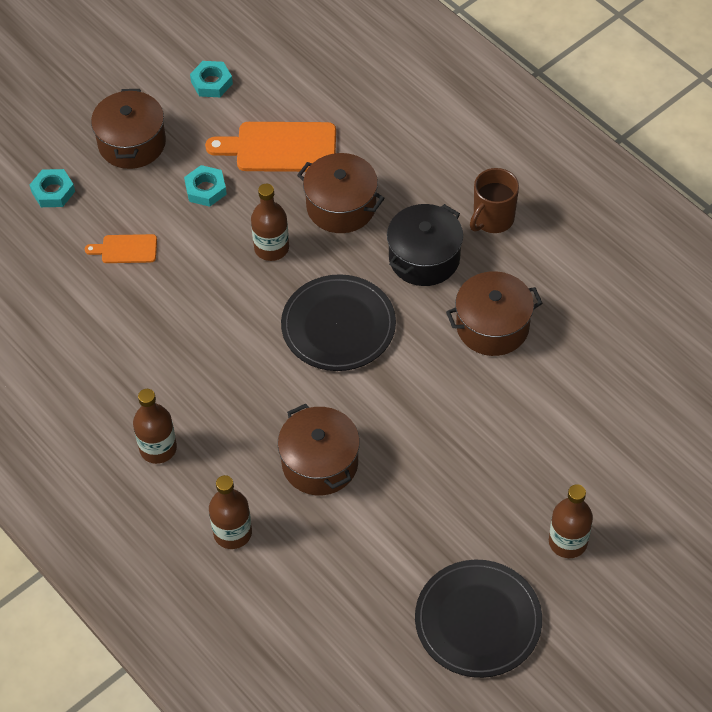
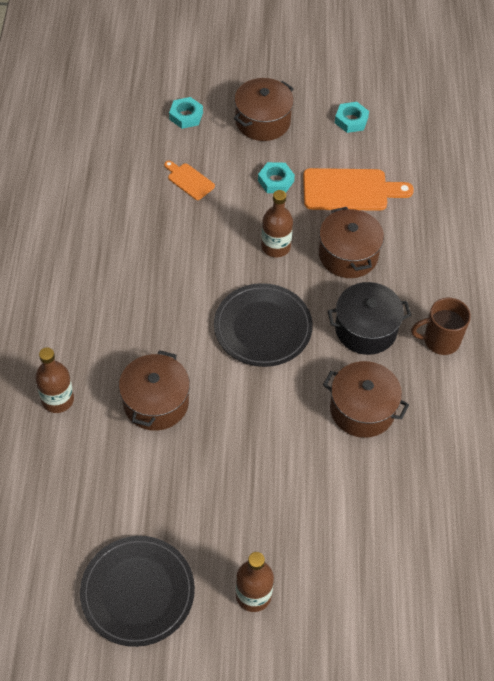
camera: 40 degrees right, 0 degrees up
(158, 448) = (74, 312): brown bottle -> none
(280, 148) = (350, 190): orange cutting board -> orange cutting board turned 135 degrees clockwise

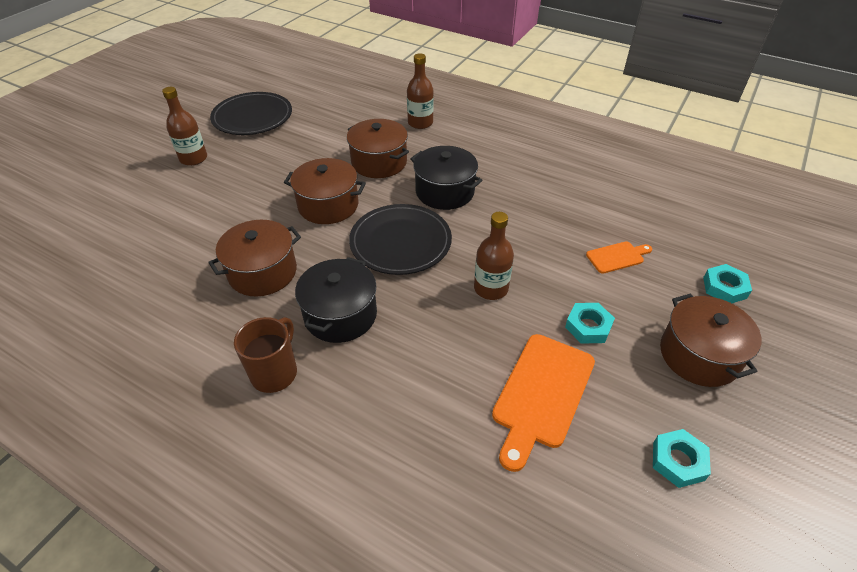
camera: 120 degrees right, 10 degrees down
(172, 325) = (445, 192): none -> black pot
(348, 255) = (443, 344): brown pot -> brown pot (328, 205)

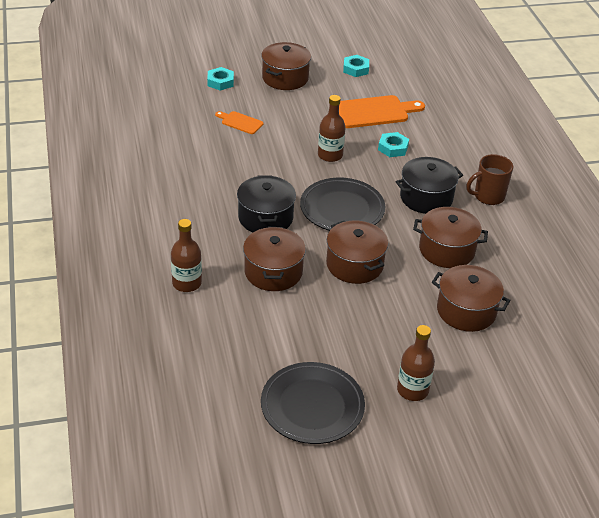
camera: 135 degrees left, 5 degrees down
(196, 231) = (466, 311): none -> brown pot
(588, 326) = (312, 114): turquoise nut -> turquoise nut (393, 148)

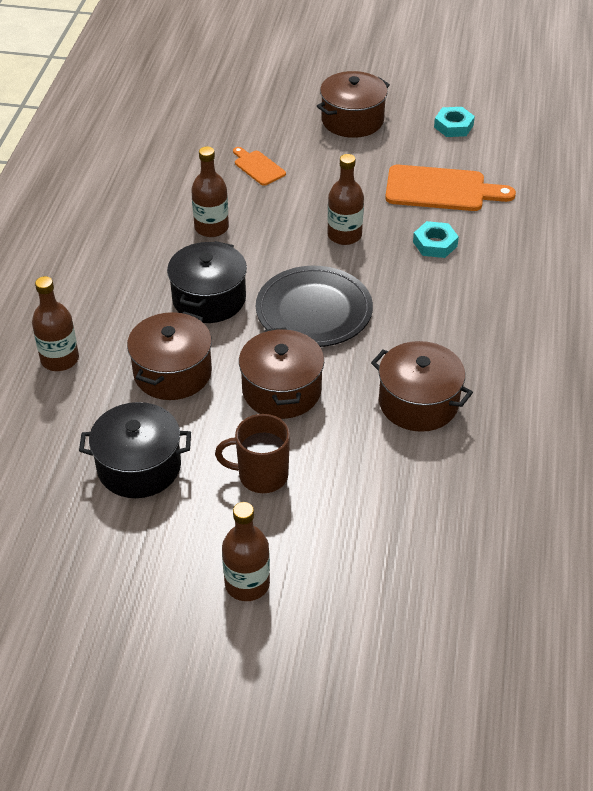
camera: 25 degrees right, 5 degrees up
(220, 82) = (267, 109): turquoise nut -> none
(235, 170) = (211, 228): none -> brown bottle
(312, 406) = (106, 565): black plate -> none
(426, 198) = (436, 323): black pot -> black pot (139, 466)
(466, 311) = (390, 495): brown pot -> none
(488, 196) = (525, 342): brown mug -> brown mug (261, 475)

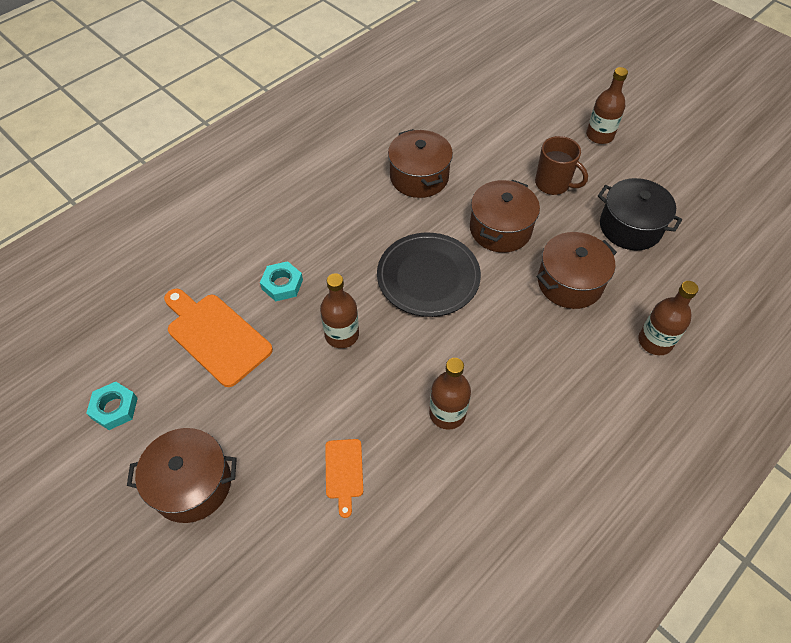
camera: 145 degrees left, 10 degrees up
(209, 299) = (501, 333): black pot -> none

